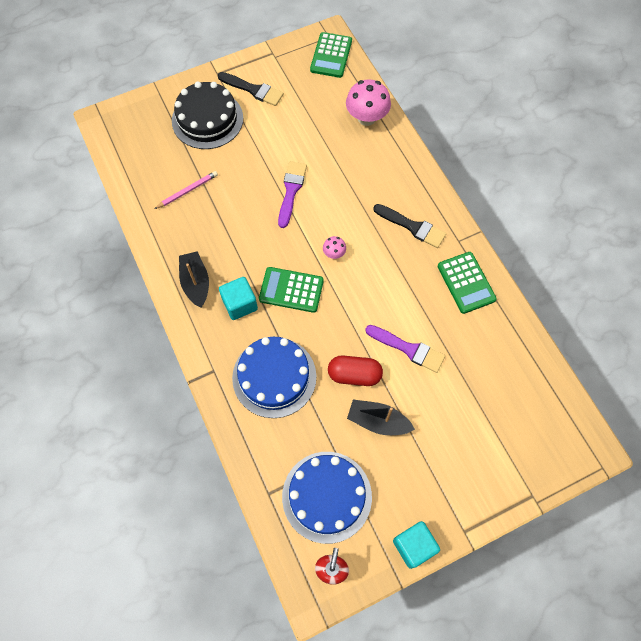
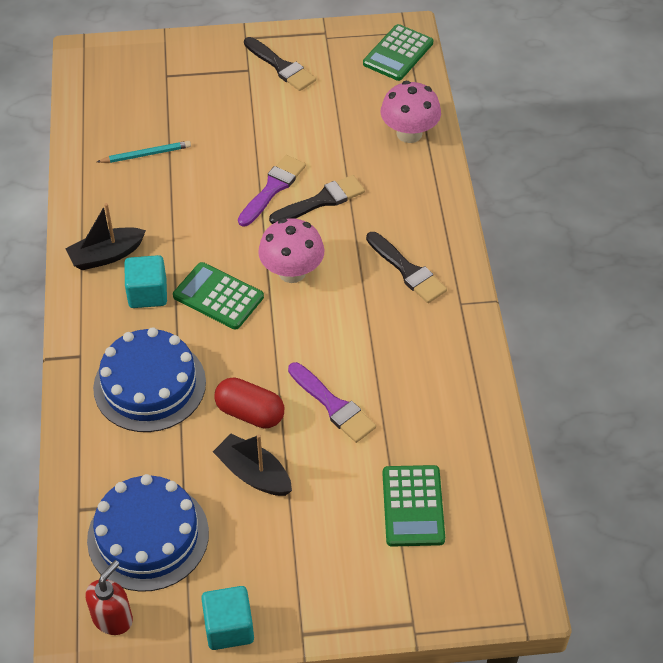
camera: 20 degrees right, 15 degrees down
(187, 191) = (146, 154): pink pencil -> turquoise pencil
(196, 283) = (106, 255): black boat -> black boat turned 120 degrees counterclockwise
(207, 119) = (209, 84): black cake -> none
(330, 190) = (321, 201): none -> black brush
(334, 253) = (292, 272): pink mushroom -> pink mushroom, size x2.06
(466, 283) = (446, 353): green calculator -> green calculator (413, 506)

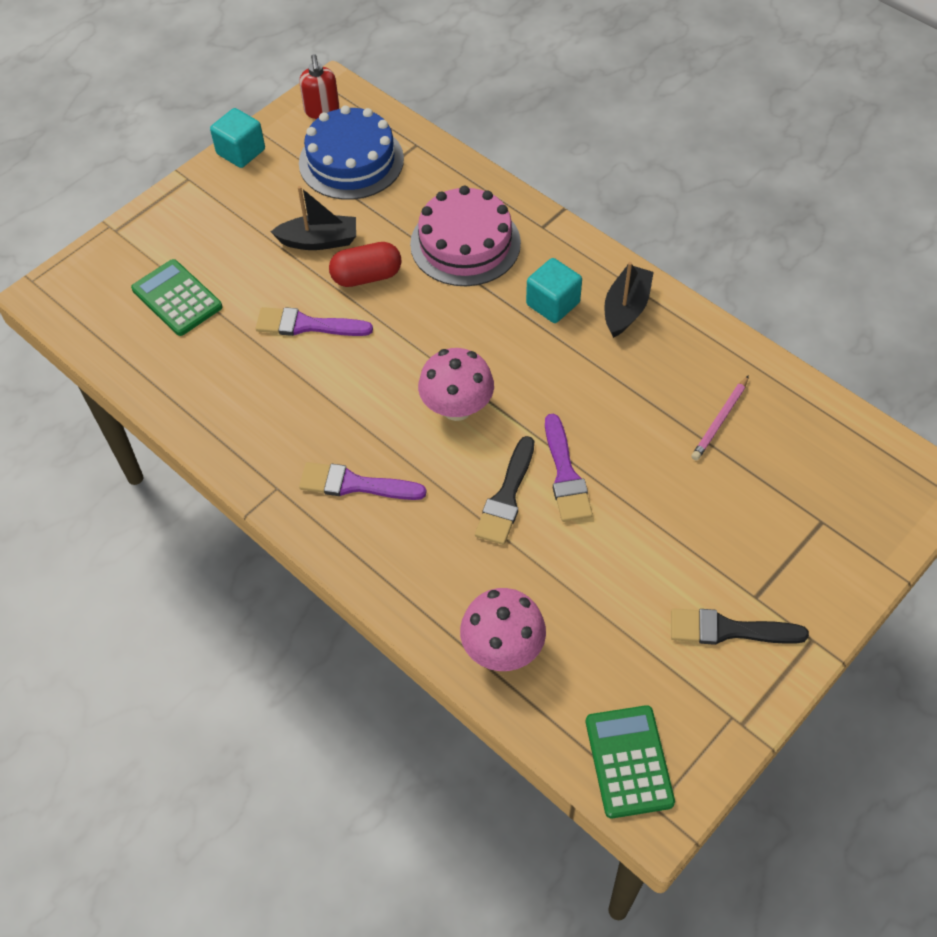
camera: 140 degrees right, 5 degrees up
(146, 154) = (720, 420): turquoise pencil -> pink pencil
(149, 385) = (465, 243): blue cake -> pink cake
(218, 296) = (494, 342): green calculator -> none
(407, 271) = (355, 484): black brush -> purple brush

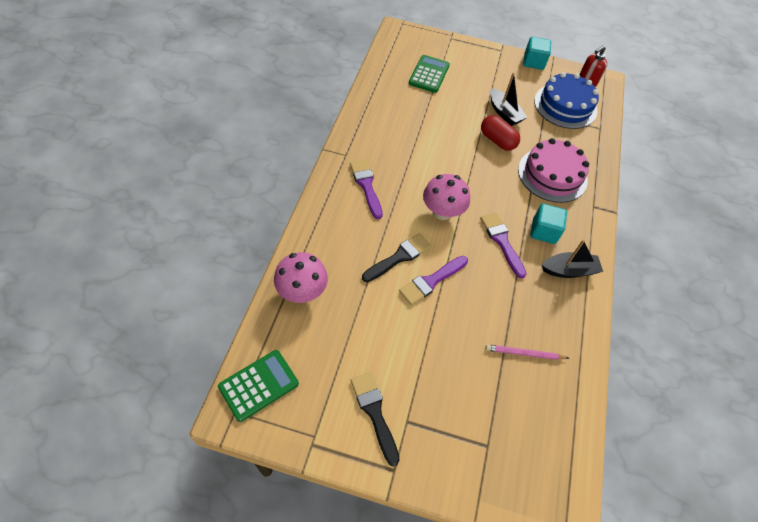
camera: 55 degrees right, 0 degrees up
(307, 325) = (449, 128): purple brush -> purple brush (502, 241)
(506, 497) = (399, 257): black brush -> black brush turned 150 degrees clockwise

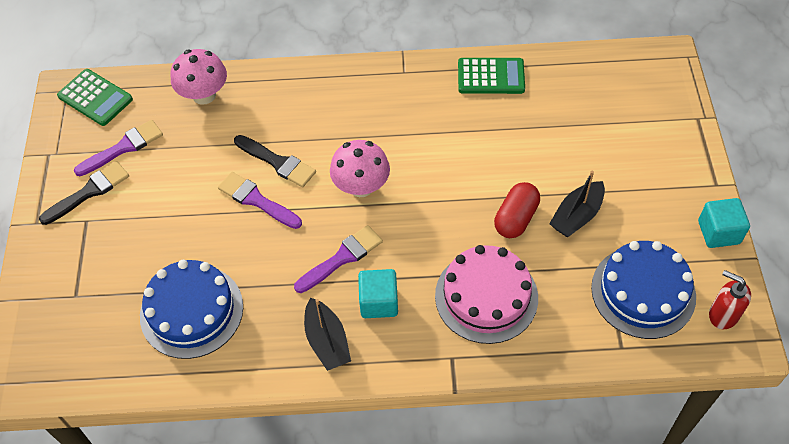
camera: 80 degrees right, 0 degrees up
(366, 185) = (366, 104): purple brush -> purple brush (123, 147)
(429, 74) = (599, 113): green calculator -> green calculator (491, 76)
(524, 353) = (191, 311): pink pencil -> blue cake

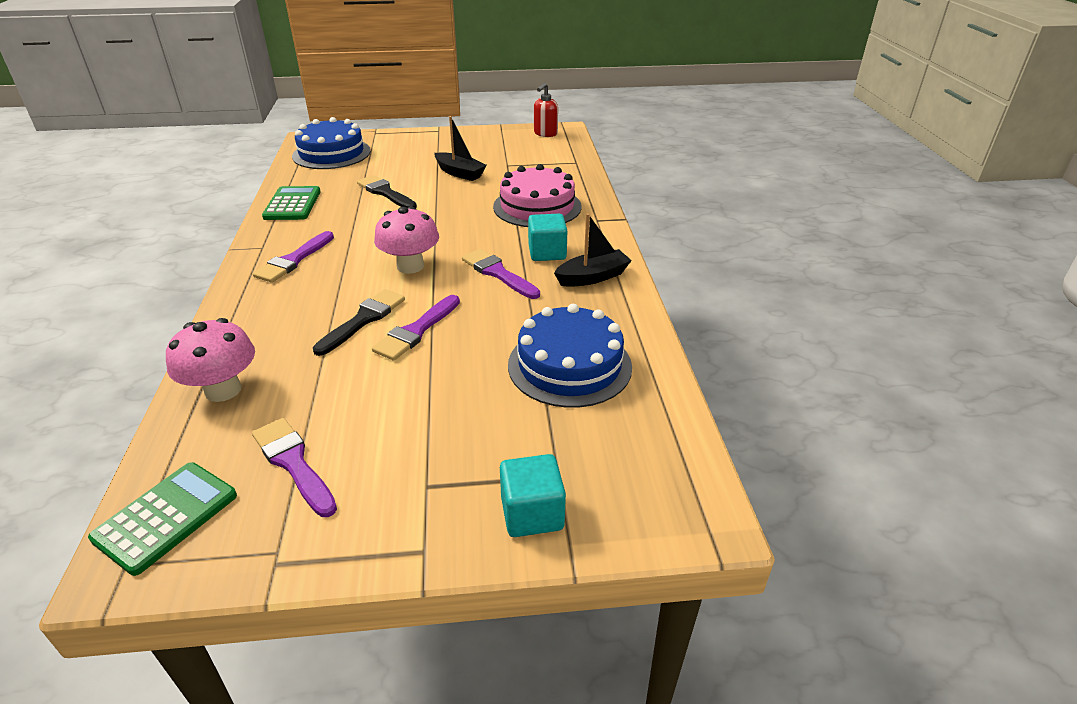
camera: 95 degrees left, 20 degrees down
(89, 192) = (372, 491): black brush -> black brush (385, 193)
(378, 99) = (293, 260): none -> purple brush
(515, 218) = (459, 195): red capsule -> none
(643, 292) = (529, 154): blue cake -> blue cake (331, 153)
(718, 232) = (479, 132): turquoise cube -> turquoise cube (532, 513)

